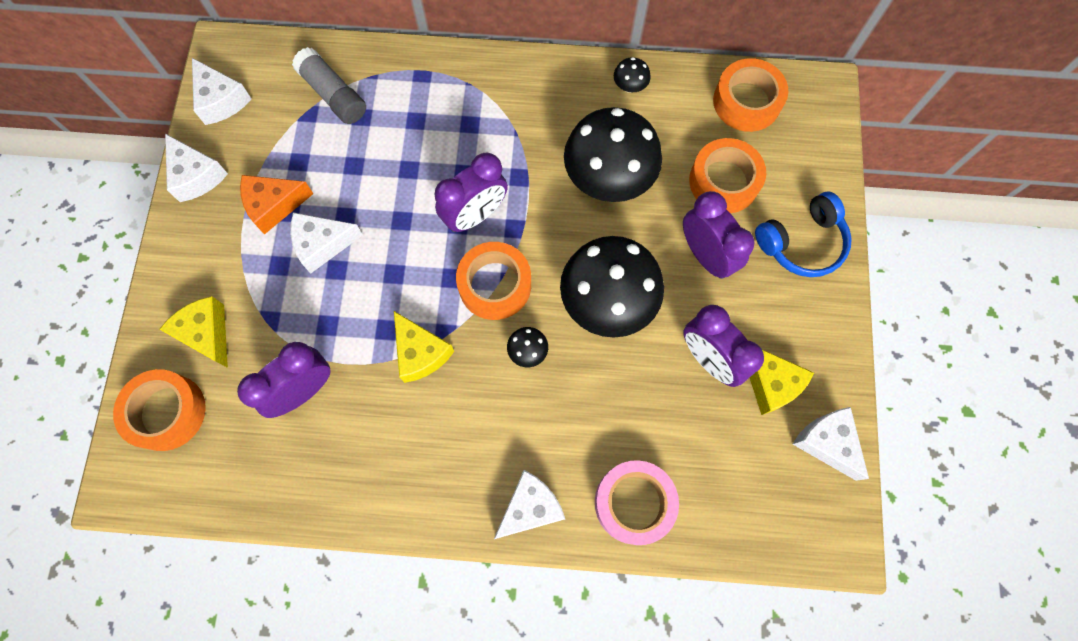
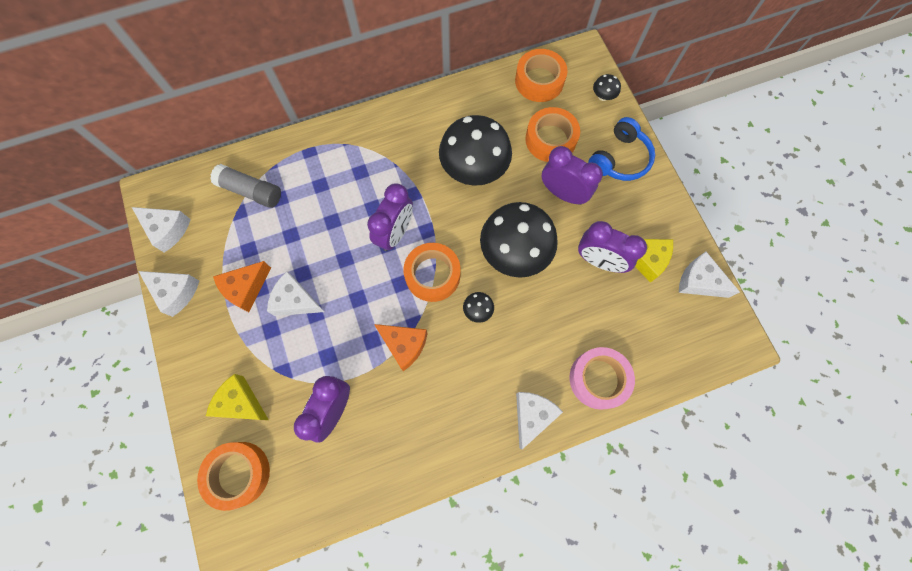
camera: 25 degrees left, 0 degrees up
(322, 244) = (295, 300): white cheese -> white cheese turned 60 degrees clockwise
(420, 353) = (404, 345): yellow cheese -> orange cheese
(629, 86) = (457, 101): black mushroom -> black mushroom (603, 96)

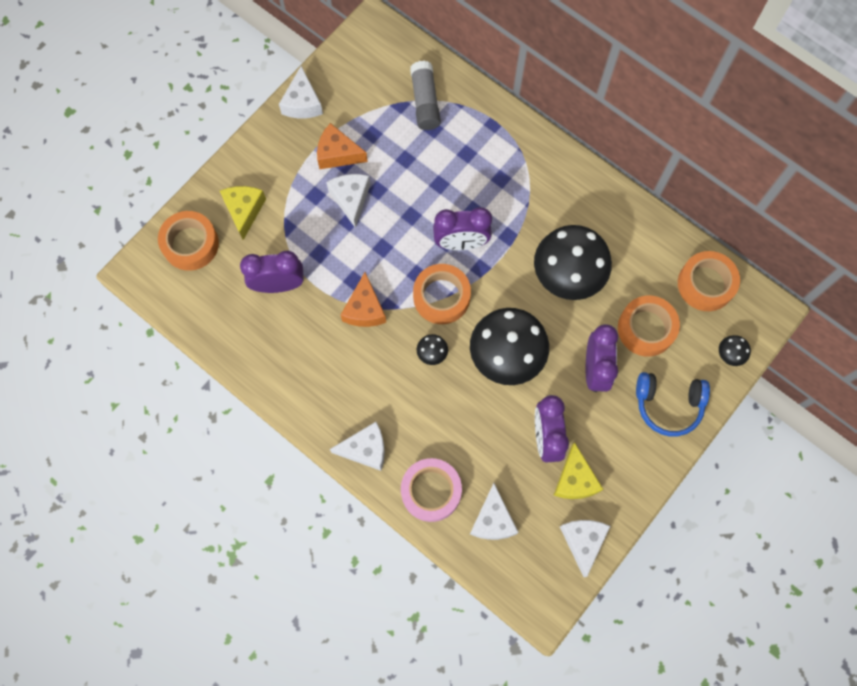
camera: 60 degrees right, 0 degrees up
(167, 229) = (350, 61): white cheese -> white cheese (492, 520)

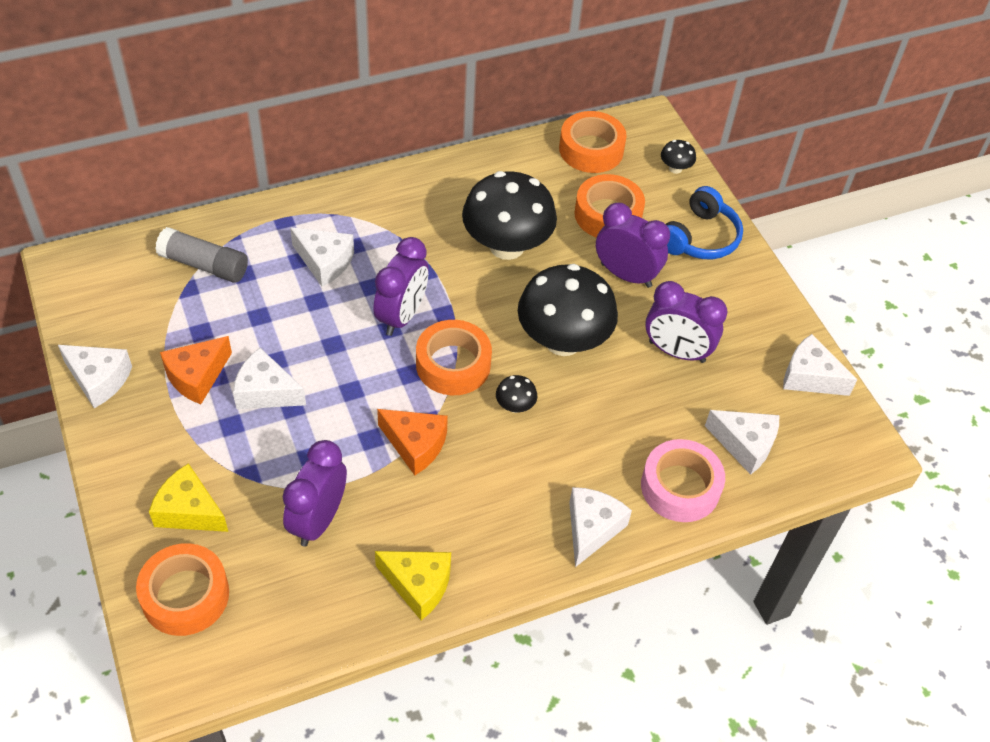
camera: 65 degrees left, 20 degrees down
(475, 170) = (325, 262): none -> white cheese
(575, 480) = (738, 350): yellow cheese -> yellow cheese (418, 585)

